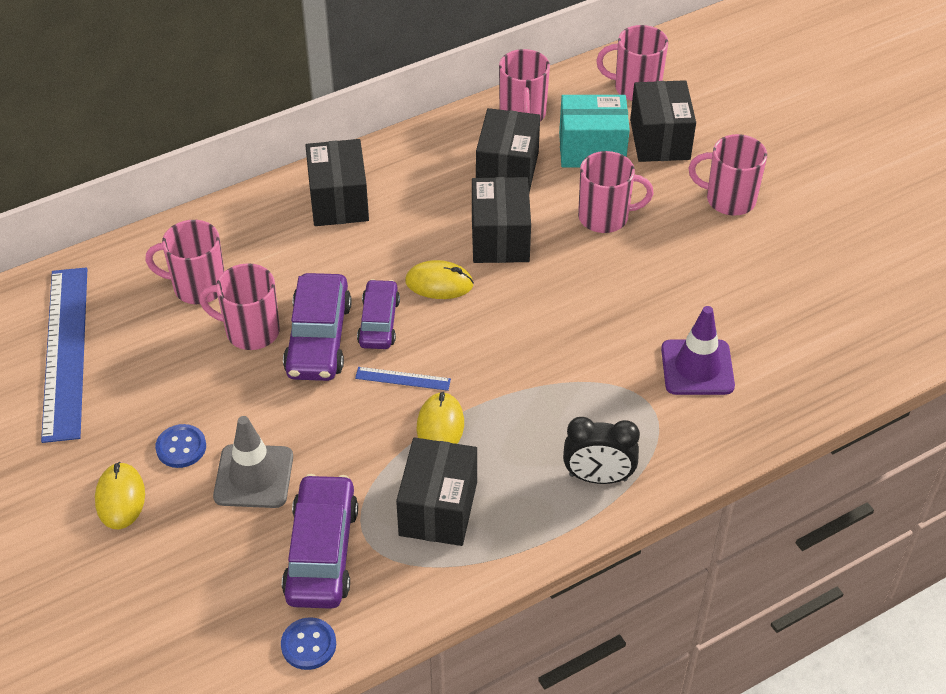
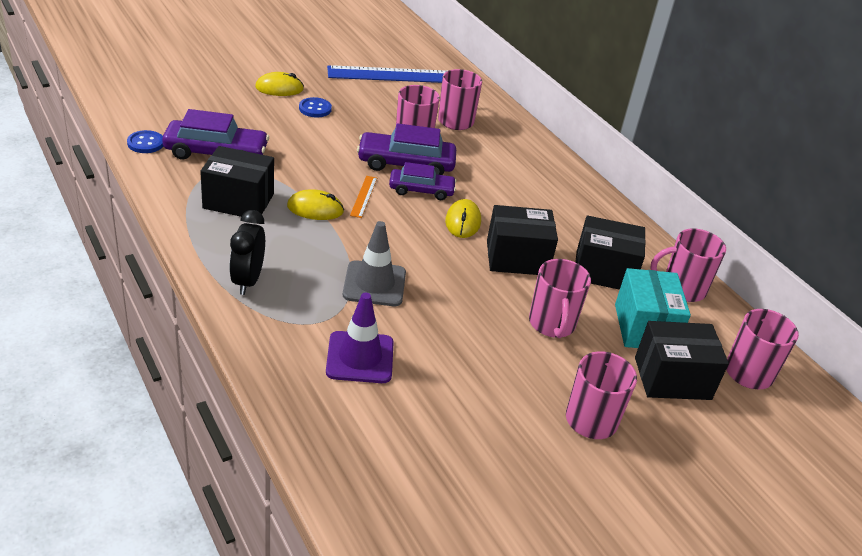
camera: 85 degrees right, 10 degrees down
(253, 476) = (285, 132): grey traffic cone -> grey traffic cone (374, 284)
(338, 201) = (549, 182): black box -> none
(403, 379) = (363, 196): blue ruler -> orange ruler

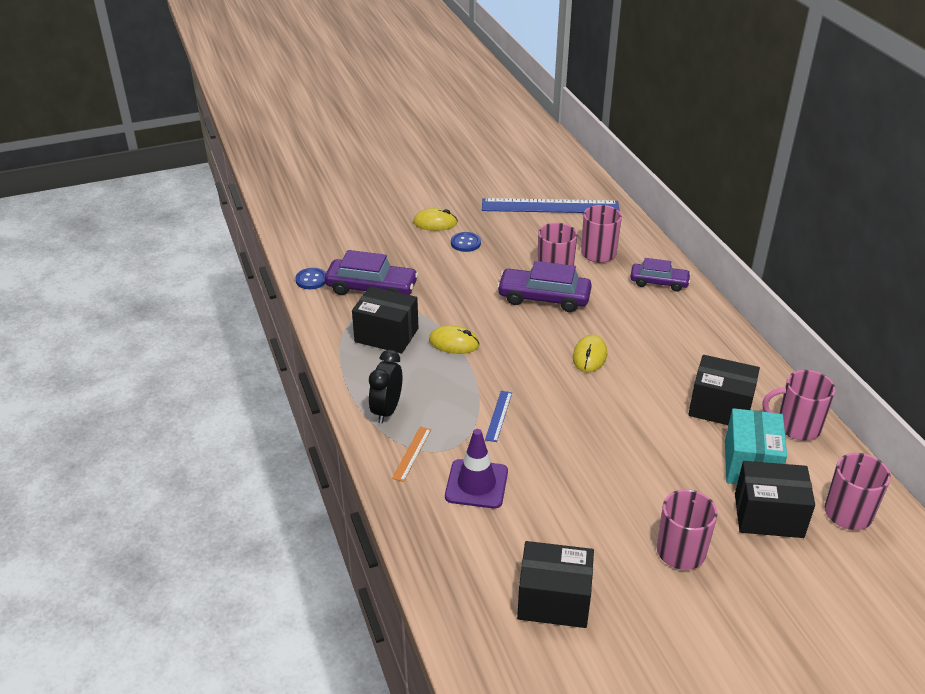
camera: 15 degrees right, 0 degrees up
(363, 196) = (499, 330): orange ruler -> orange ruler (411, 453)
(374, 284) = (498, 416): grey traffic cone -> blue ruler
(421, 190) = (554, 325): purple car -> purple car (659, 282)
(517, 258) = (636, 393): black box -> black box (554, 600)
(552, 324) = (659, 458): pink mug -> none

